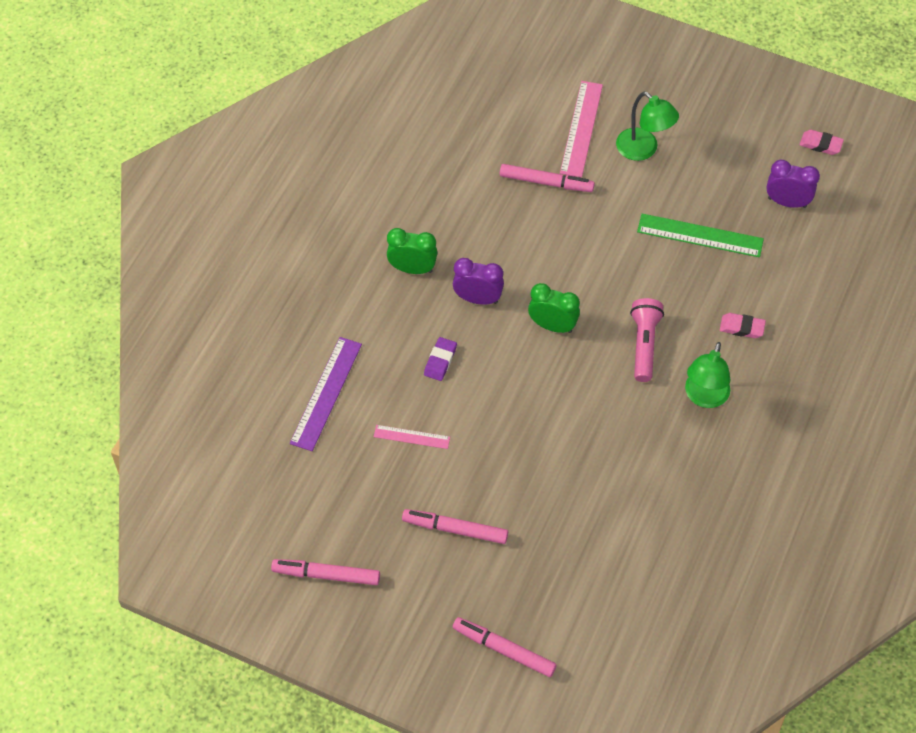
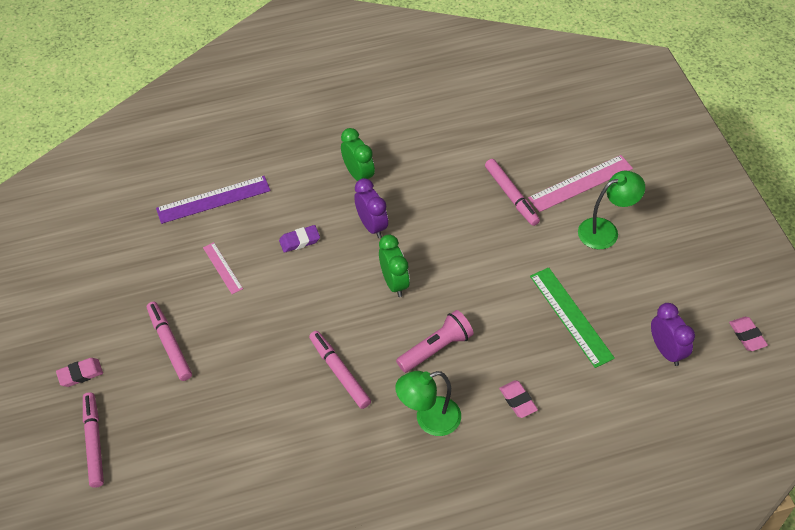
camera: 50 degrees right, 5 degrees down
(326, 575) = (70, 298): pink marker -> pink marker (339, 372)
(421, 617) = (80, 374): none -> pink eraser
(643, 150) = (605, 230): green lamp -> green lamp turned 120 degrees counterclockwise

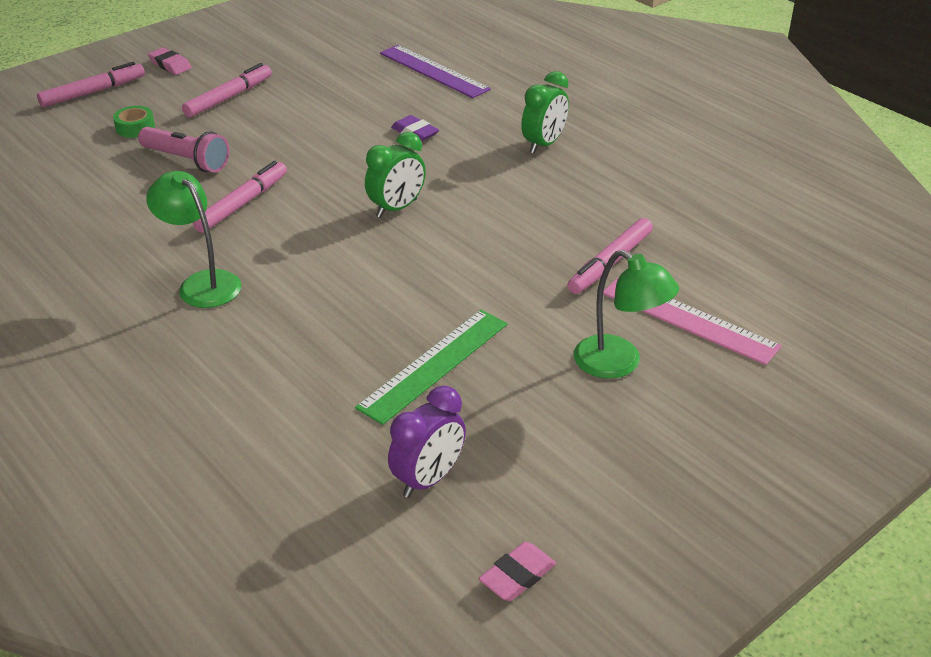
camera: 65 degrees right, 15 degrees down
(180, 421) = (135, 128): none -> green tape
(222, 268) = (345, 99): pink ruler -> none
(372, 226) = (473, 172): purple clock -> none
(436, 348) = (313, 262): pink flashlight -> pink flashlight (186, 160)
(518, 401) = (263, 348): pink eraser -> none

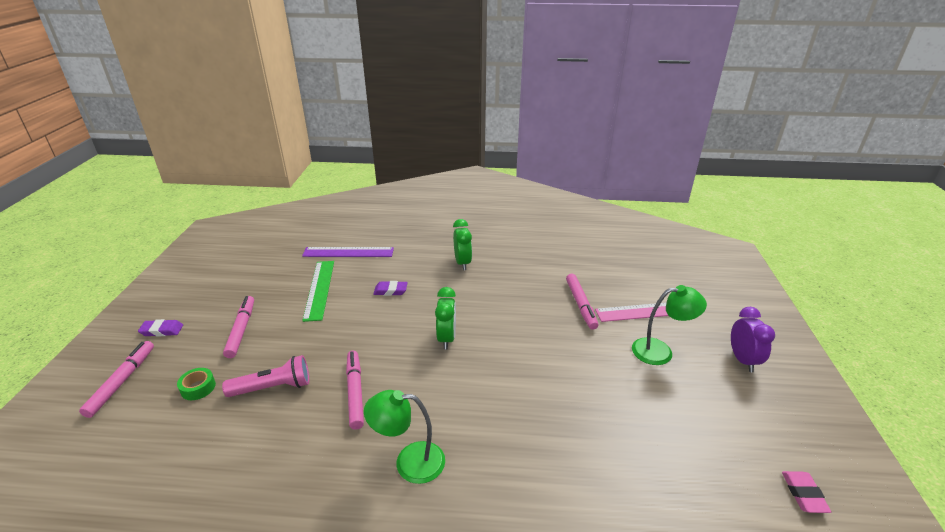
camera: 45 degrees left, 5 degrees down
(170, 65) = (162, 330): pink eraser -> purple eraser
(428, 479) = (697, 479): purple clock -> purple clock (742, 360)
(434, 364) = (599, 412): green ruler -> green ruler (319, 289)

